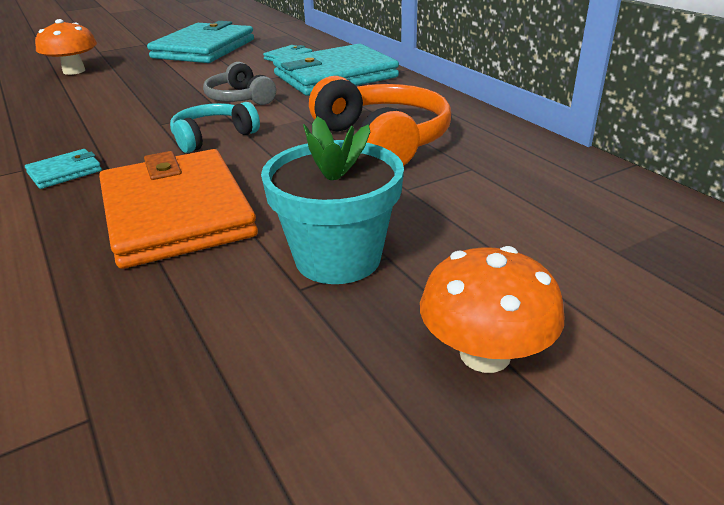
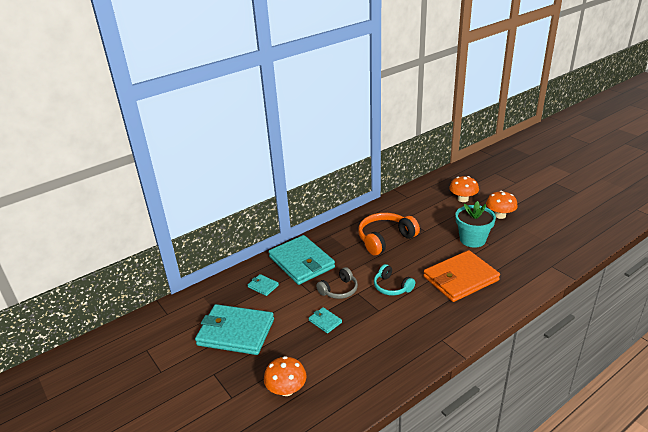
camera: 95 degrees left, 0 degrees up
(65, 172) = (440, 323): turquoise wallet -> turquoise wallet (325, 321)
(604, 279) = (463, 199): none -> orange mushroom

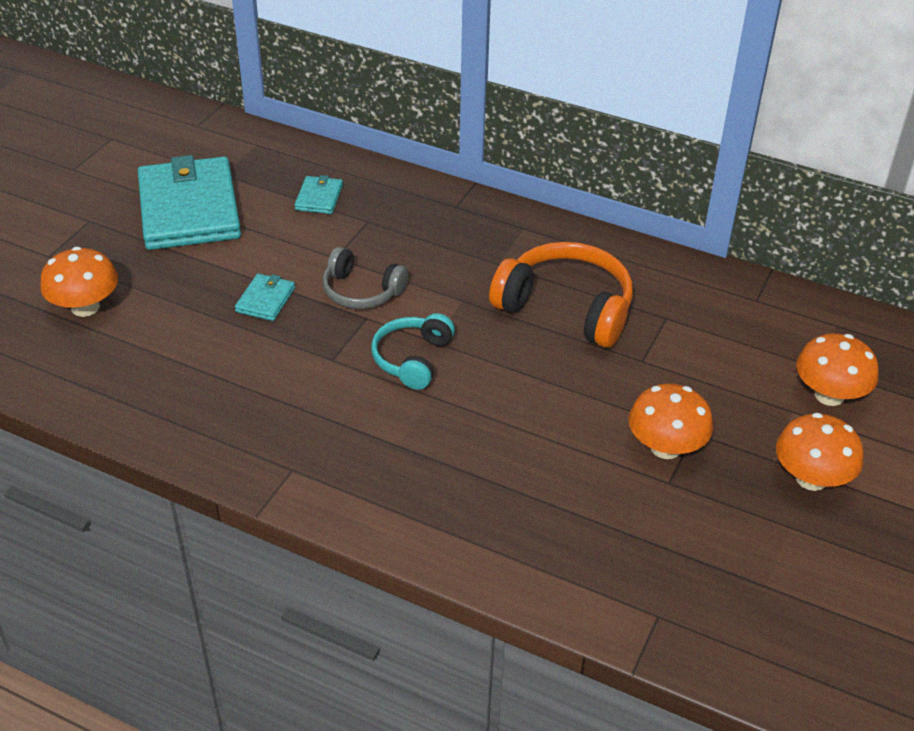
camera: 60 degrees right, 10 degrees up
(301, 262) = (414, 219): turquoise wallet -> none
(460, 278) = (503, 457): orange wallet -> none
(472, 239) = (666, 447): turquoise flower pot -> orange mushroom

